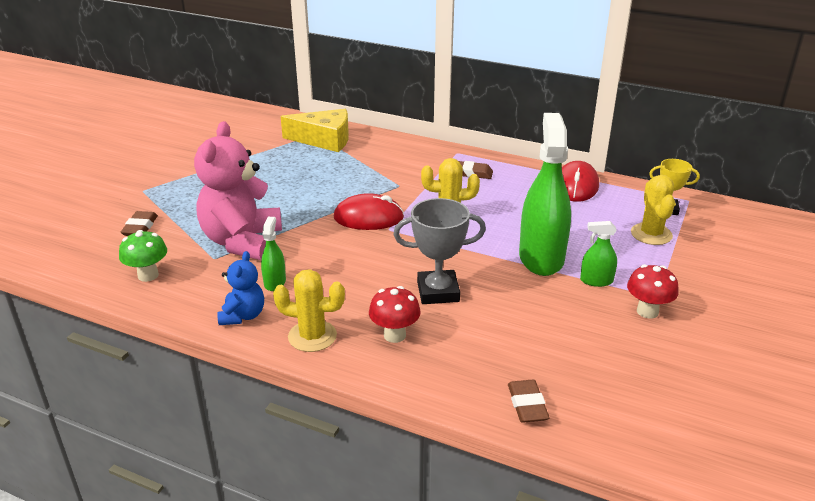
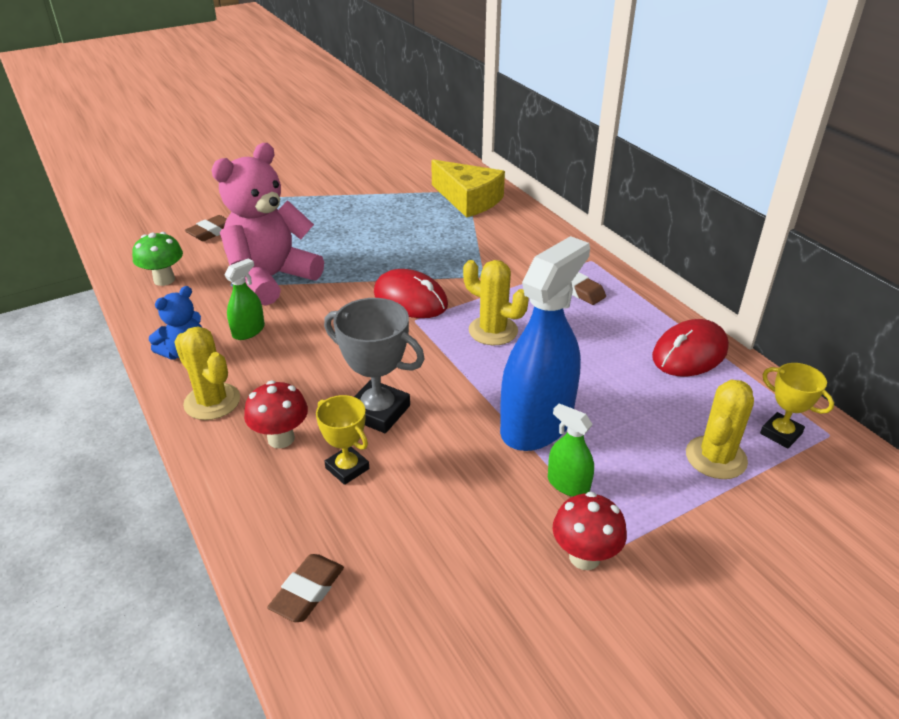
camera: 35 degrees right, 5 degrees up
(461, 331) = (347, 468): none -> yellow trophy
(541, 258) = (536, 424): green spray bottle -> blue spray bottle

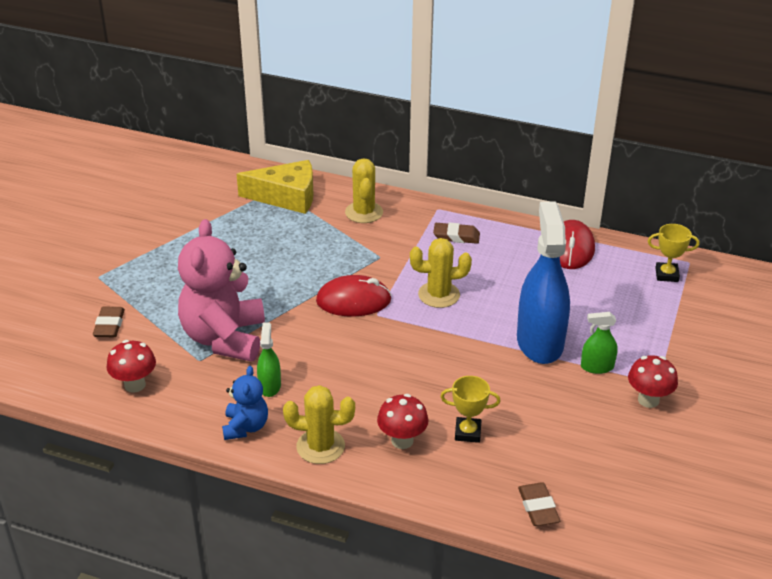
camera: 40 degrees left, 0 degrees up
(164, 280) = (135, 385): green mushroom -> red mushroom
(378, 412) = (439, 388): grey trophy -> none
(716, 457) = (651, 307): yellow cactus -> yellow cactus (364, 212)

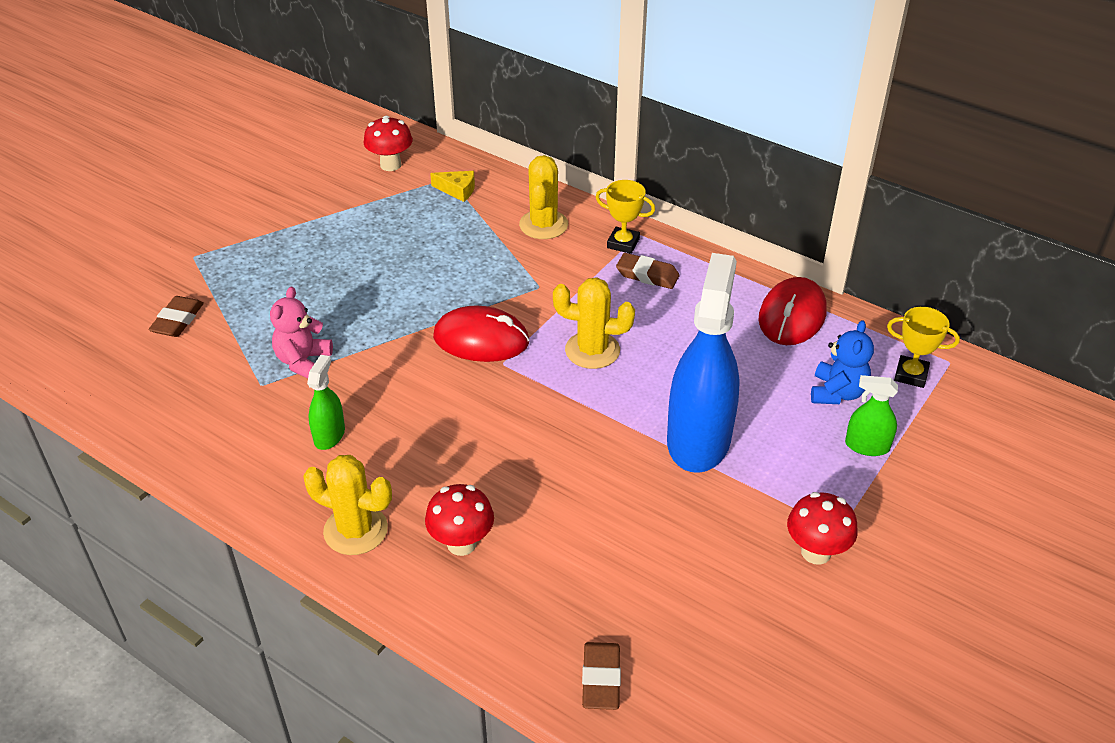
camera: 15 degrees right, 5 degrees up
(135, 385) = (172, 403): red mushroom -> red mushroom (390, 165)
(224, 338) = (303, 361): pink teddy bear -> pink teddy bear, size x0.51
(245, 427) = (276, 485): blue teddy bear -> blue teddy bear (837, 393)
(286, 197) = (457, 190): yellow cheese -> yellow cheese, size x0.46
(467, 432) = (551, 549): yellow trophy -> yellow trophy (623, 243)
(597, 367) = (762, 490): green spray bottle -> green spray bottle (867, 446)

